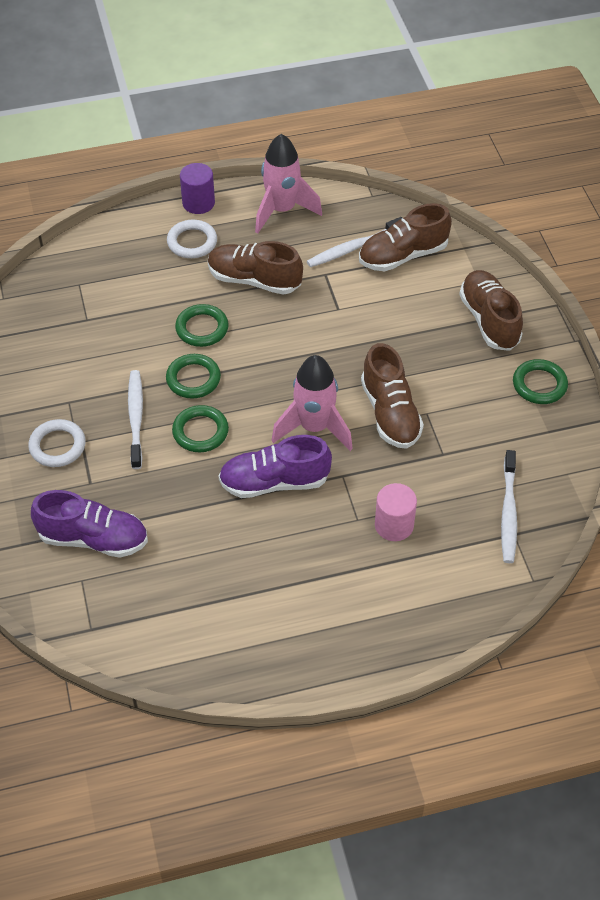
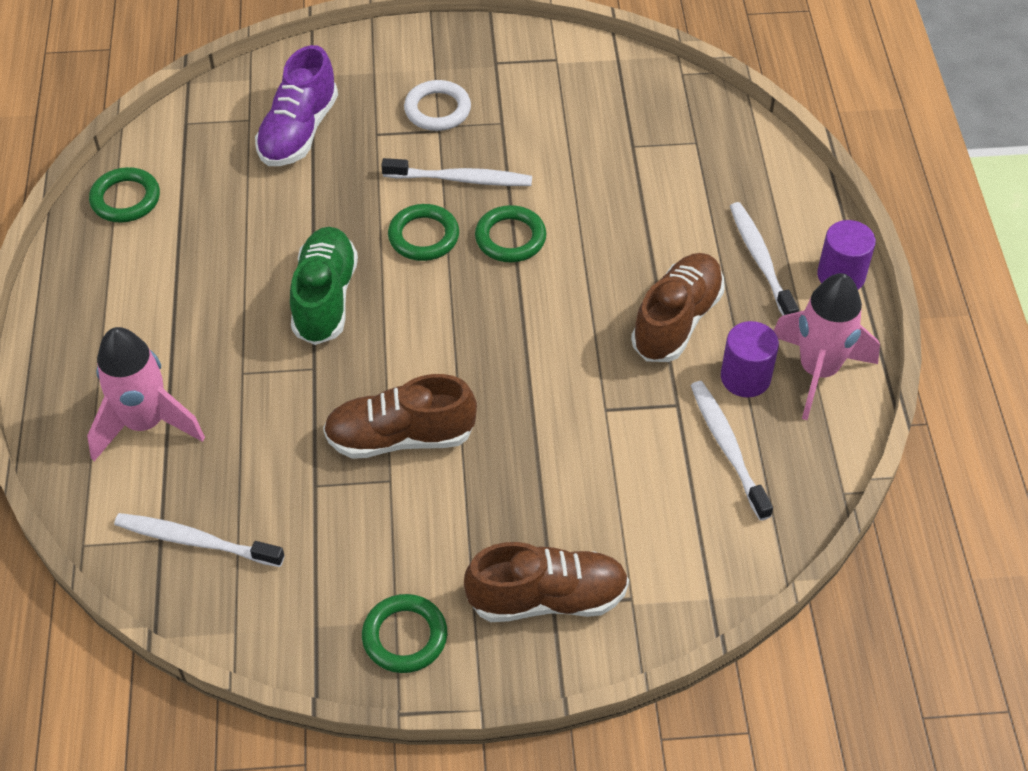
camera: 100 degrees right, 0 degrees up
(192, 242) = (761, 261): white ring -> white toothbrush
(202, 328) = (596, 255): green ring -> green ring (125, 199)
(274, 482) = (325, 298): purple shoe -> green shoe
(295, 243) = (745, 377): none -> purple cylinder
(314, 427) = (399, 350): pink rocket -> pink rocket (145, 424)
(394, 525) = (220, 409): pink cylinder -> none
(403, 255) = (703, 510): brown shoe -> none

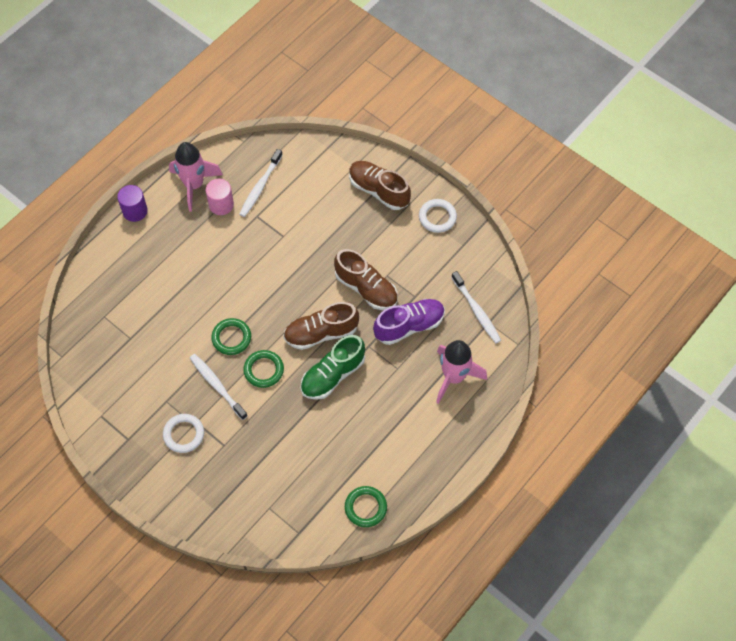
camera: 135 degrees left, 10 degrees up
(298, 132) = (255, 478): purple shoe -> purple shoe (409, 326)
(405, 636) = (437, 217): green ring -> white ring
(677, 320) = (215, 246): brown shoe -> brown shoe (321, 333)
(745, 377) = (221, 205): purple cylinder -> pink cylinder
(761, 261) = (154, 242): white toothbrush -> none

